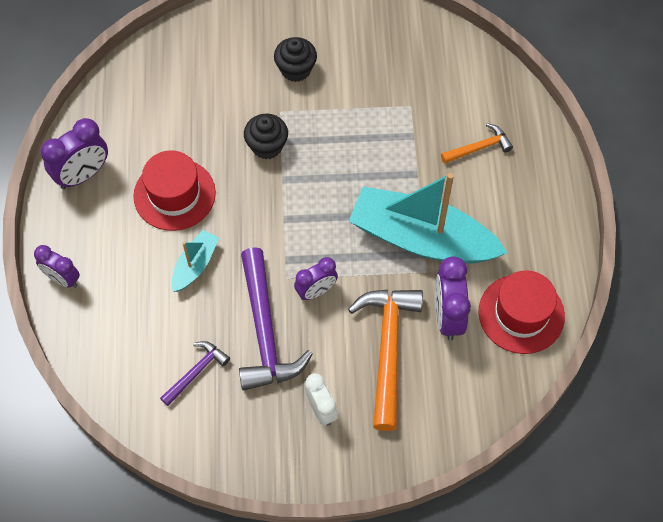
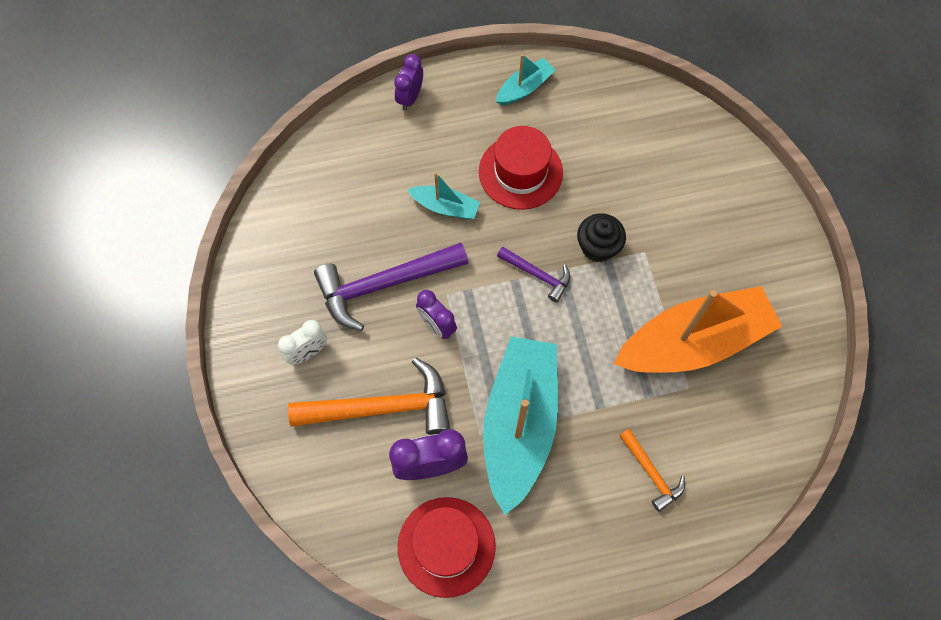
camera: 80 degrees right, 5 degrees up
(83, 175) = (524, 88): purple clock -> turquoise boat
(196, 372) = (332, 231): purple hammer -> purple hammer (537, 275)
(296, 69) = (702, 258): black cupcake -> none
(371, 93) = (693, 342): none -> orange boat

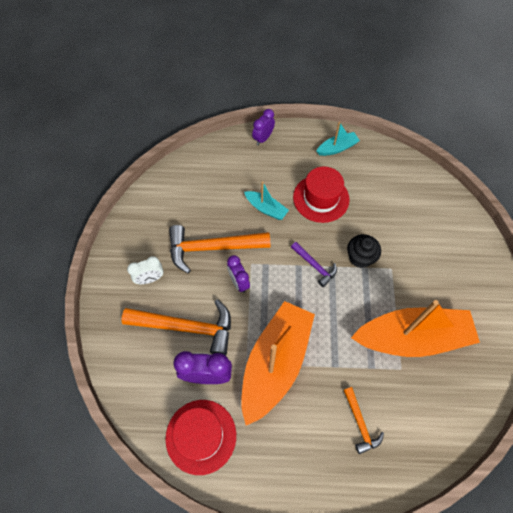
camera: 15 degrees right, 5 degrees down
(384, 284) = (212, 248): purple hammer -> orange hammer
(519, 424) = (275, 363): turquoise boat -> orange boat

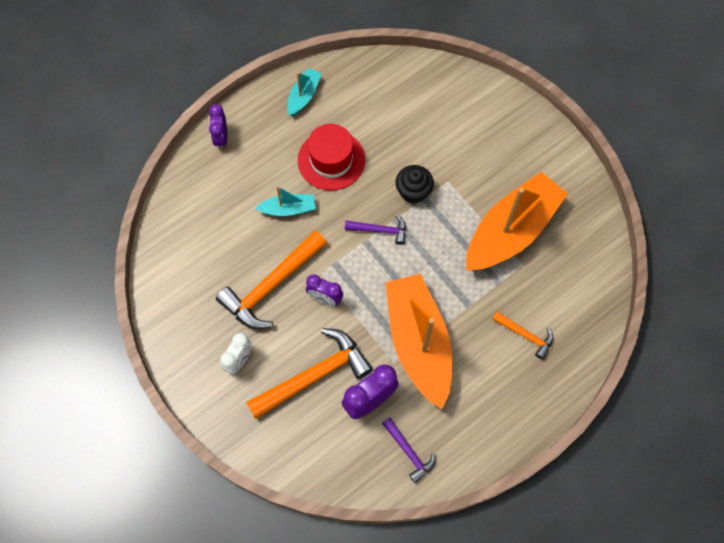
camera: 40 degrees left, 5 degrees up
(201, 436) = (409, 452): red hat -> purple hammer

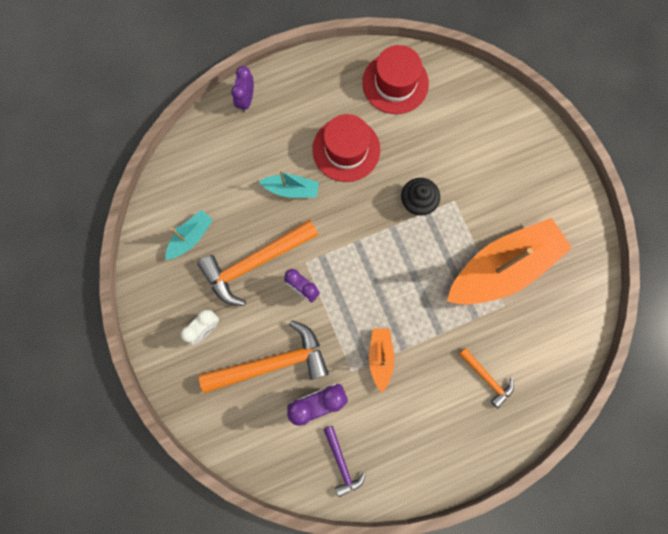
camera: 15 degrees right, 10 degrees up
(304, 96) = (337, 76): turquoise boat -> turquoise boat (191, 237)
(361, 89) = (395, 83): none -> red hat
(380, 230) = (374, 234): purple hammer -> none
(418, 342) = (380, 357): orange boat -> orange boat, size x0.46

